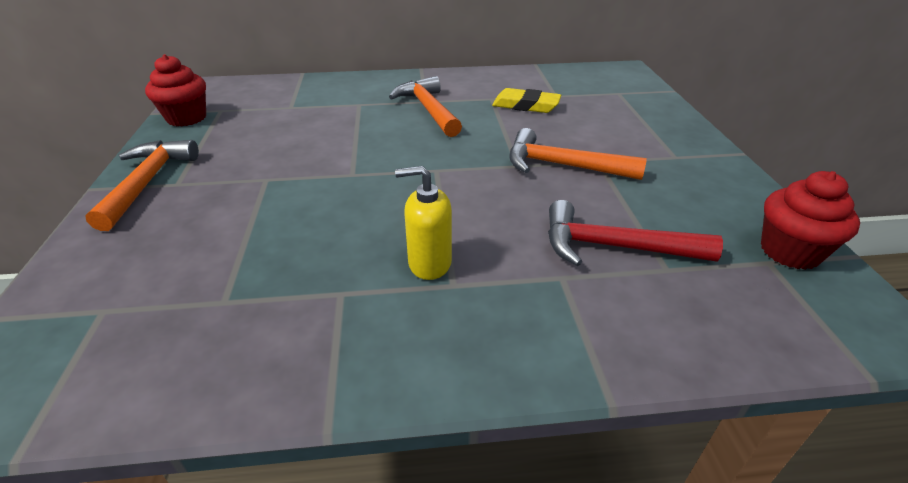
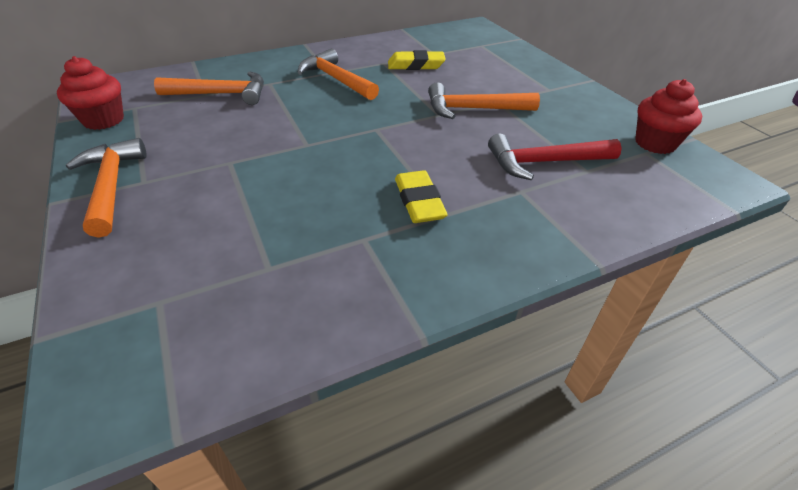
camera: 20 degrees left, 5 degrees up
(305, 108) = (221, 94): none -> orange hammer
(429, 263) = (419, 201): yellow soap dispenser -> yellow eraser

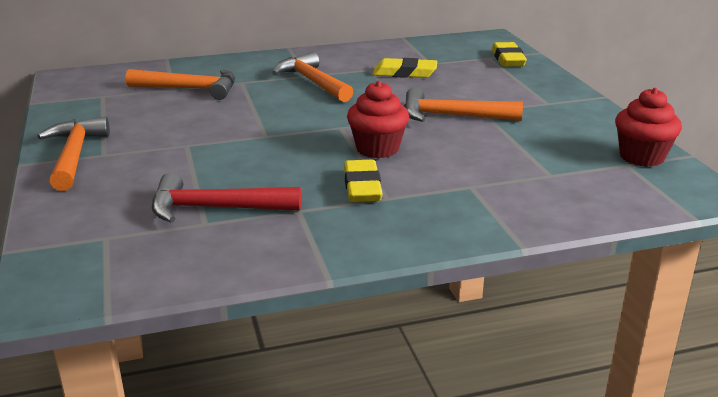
camera: 10 degrees right, 15 degrees down
(103, 120) = (72, 104): red cupcake -> red cupcake (377, 149)
(498, 46) = (508, 59): none -> yellow eraser
(545, 162) = (507, 165): red hammer -> red hammer (216, 208)

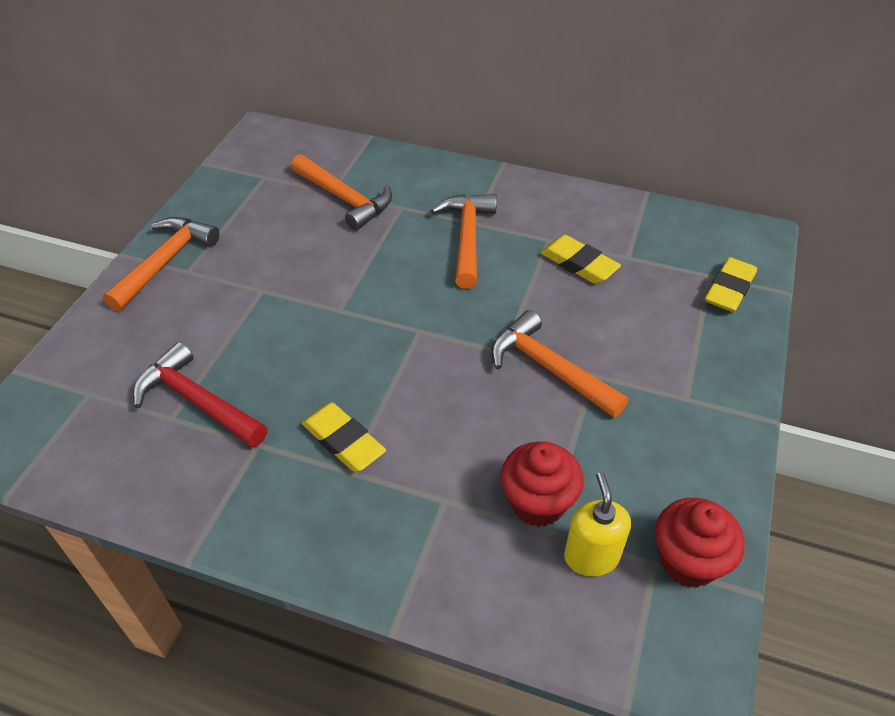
camera: 35 degrees right, 20 degrees up
(362, 187) = (343, 441): yellow eraser -> yellow eraser turned 75 degrees counterclockwise
(377, 149) = (417, 387): red cupcake -> red cupcake (537, 503)
(590, 174) = (591, 556): none -> yellow soap dispenser

